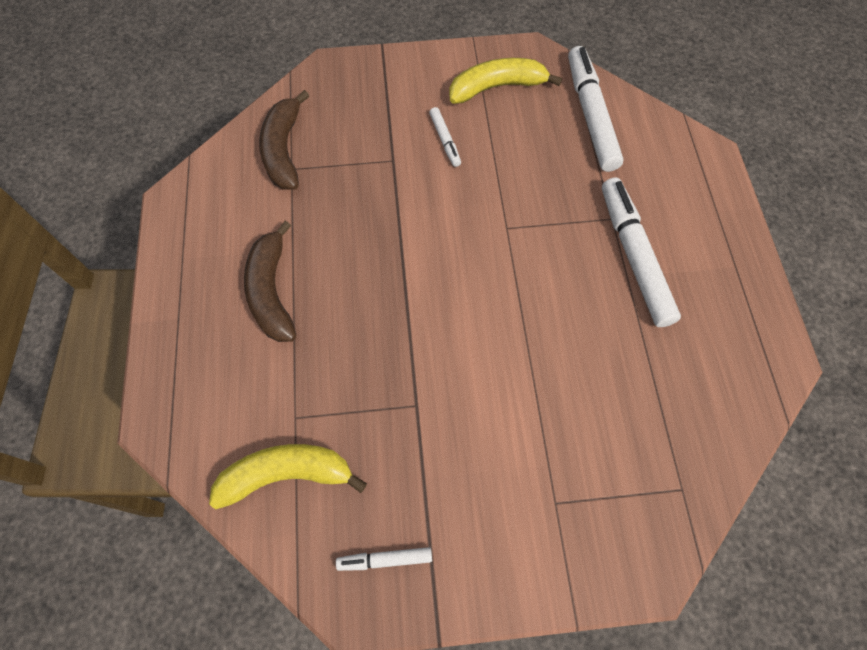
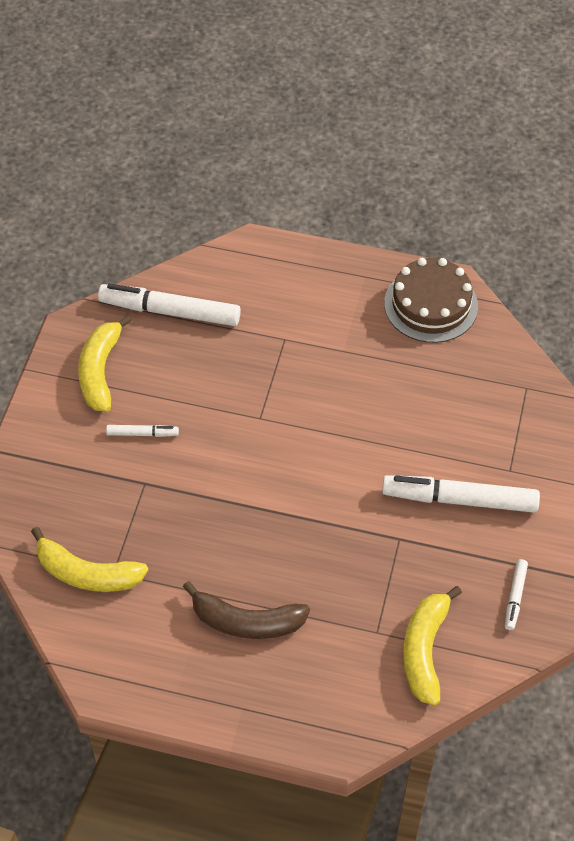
camera: 70 degrees left, 10 degrees down
(284, 150) = (87, 573): brown banana -> yellow banana
(634, 256) = (327, 339): white marker -> white marker (459, 499)
(739, 345) = (431, 304): none -> brown cake

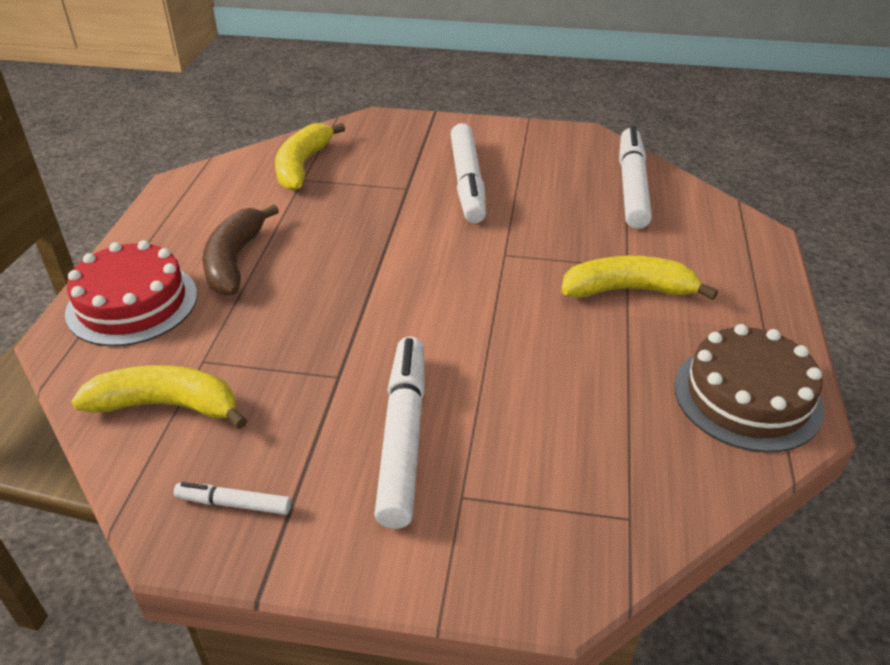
camera: 85 degrees right, 15 degrees down
(100, 371) = (538, 153): yellow banana -> yellow banana (628, 290)
(142, 434) = (467, 182): white marker -> white marker, size x2.10
(300, 696) = (132, 303): none -> red cake

